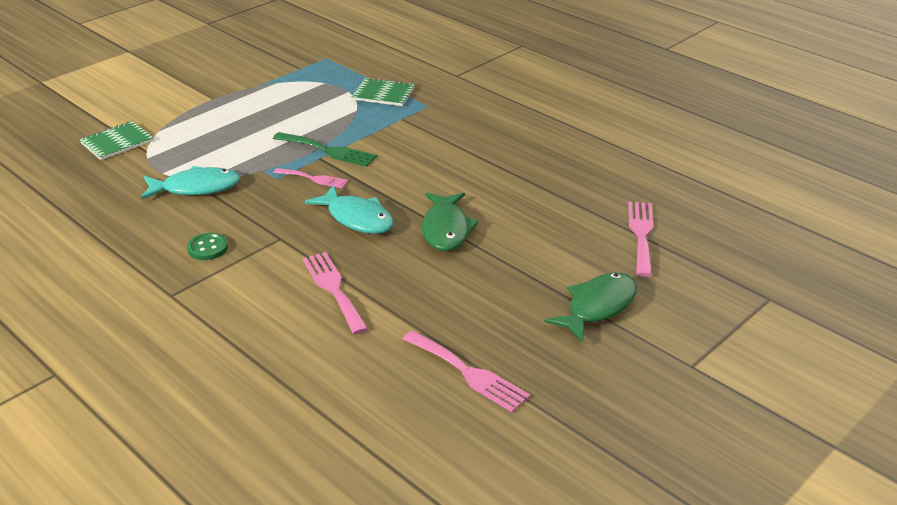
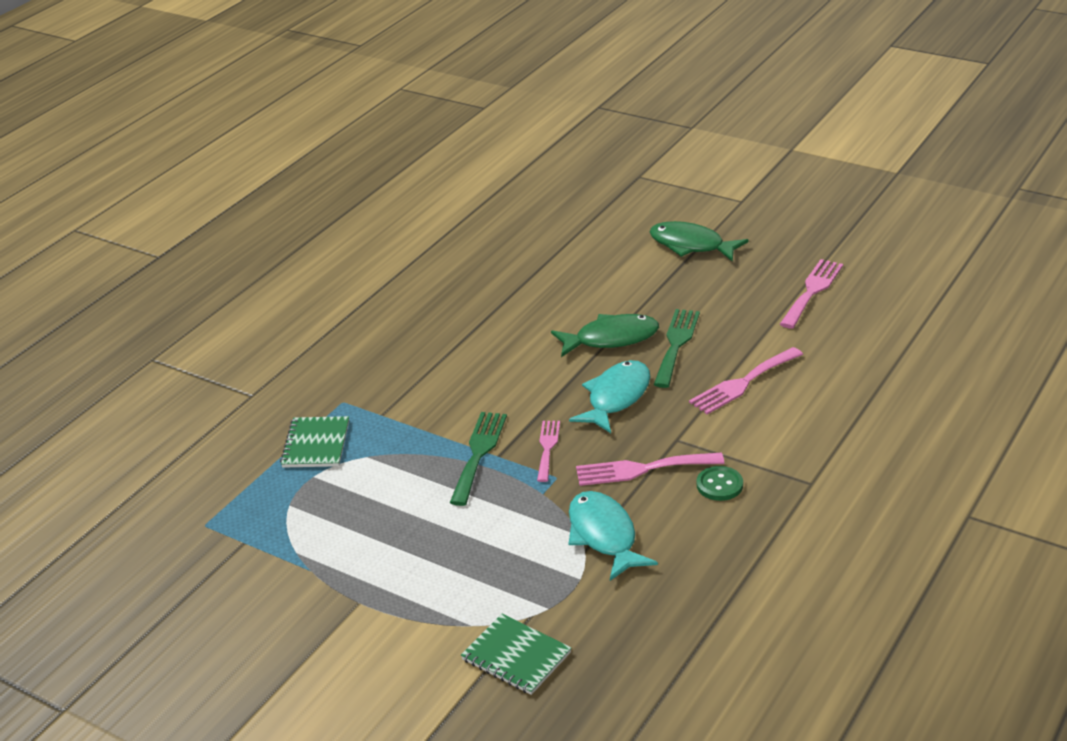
camera: 100 degrees left, 0 degrees up
(417, 263) = (676, 344): none -> green fork
(641, 234) = (572, 236): pink fork -> pink fork (642, 469)

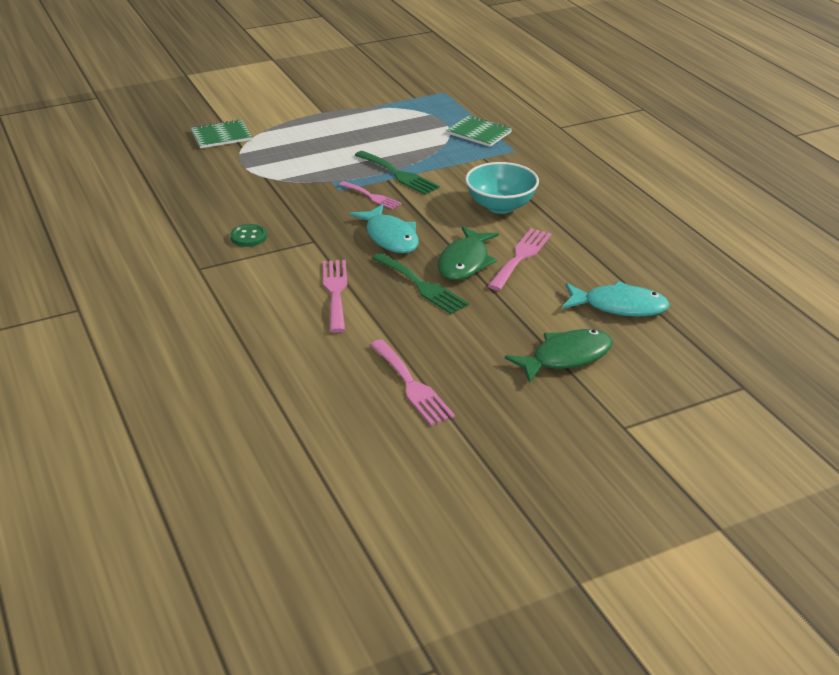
camera: 120 degrees right, 0 degrees up
(483, 361) = (500, 206): none -> turquoise bowl
(604, 535) = (266, 186): turquoise fish -> turquoise fish (619, 306)
(642, 469) = (303, 218): pink fork -> pink fork (521, 257)

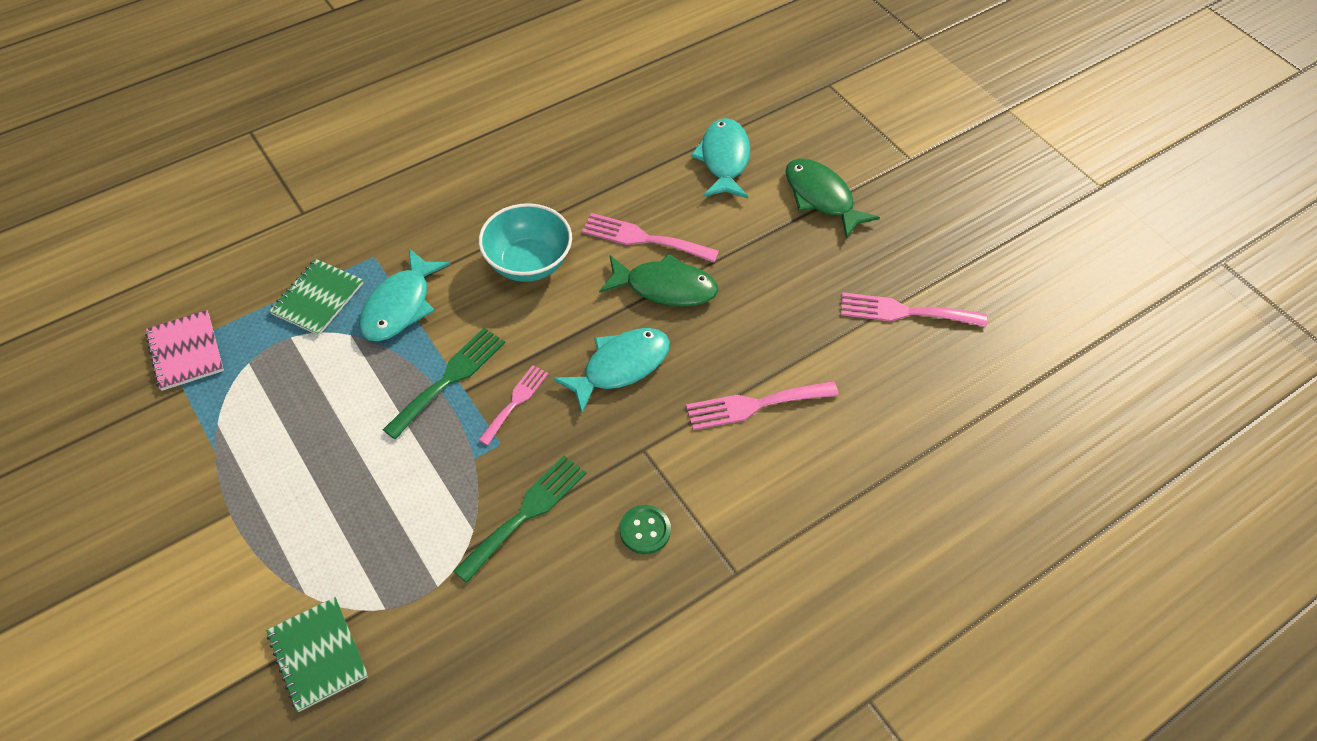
camera: 100 degrees left, 20 degrees up
(412, 385) = (904, 312): pink fork -> pink fork turned 135 degrees counterclockwise
(421, 285) = (722, 323): green fork -> green fork (526, 513)
(443, 97) = (185, 352): none -> pink notebook
(467, 159) = (400, 306): none -> turquoise fish

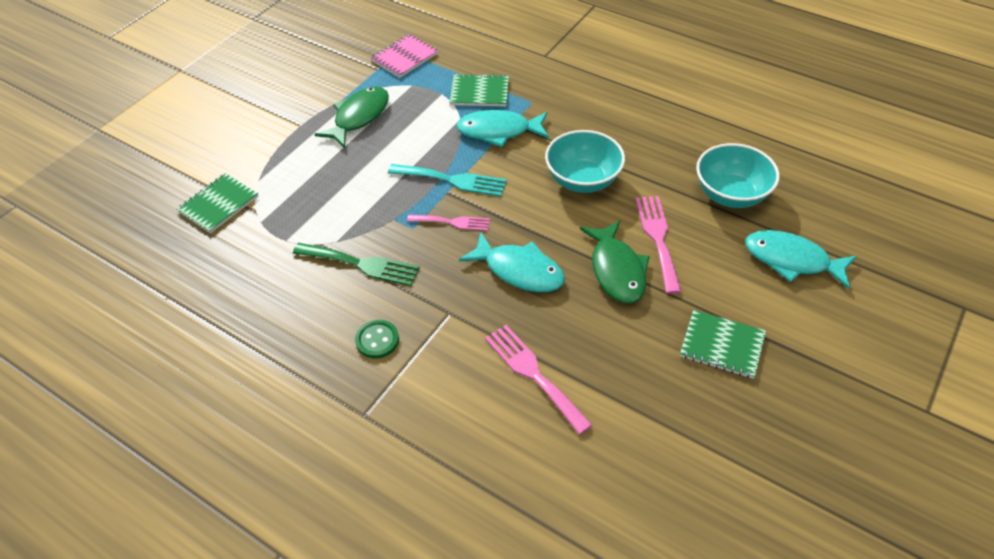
camera: 70 degrees right, 5 degrees down
(449, 379) = (452, 180): green fork -> turquoise fork
(622, 160) = (730, 195): none -> turquoise bowl
(724, 159) = (791, 260): turquoise fish -> turquoise fish turned 135 degrees counterclockwise
(790, 251) = (722, 345): none -> green notebook
(821, 197) = (808, 349): green fish -> green fish (359, 117)
(904, 312) = (716, 464): pink fork -> none

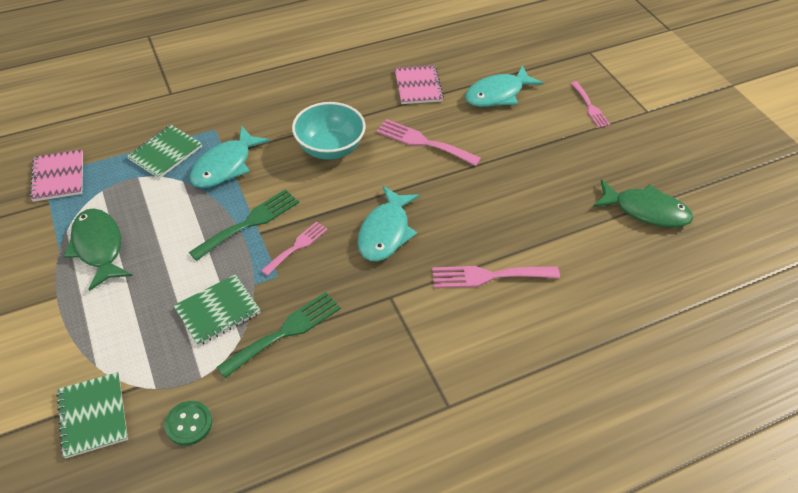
camera: 60 degrees left, 0 degrees up
(377, 340) = (379, 360): green button -> green button (189, 424)
(452, 180) = (250, 223): turquoise fork -> green fork
(519, 270) = (385, 232): turquoise fish -> turquoise fish turned 135 degrees clockwise
(617, 270) = (433, 179): green fish -> green fish (646, 211)
(722, 345) = (538, 166): green notebook -> green notebook (218, 311)
(730, 195) = (418, 86): turquoise bowl -> pink notebook
(868, 350) = (590, 107): none -> pink fork

